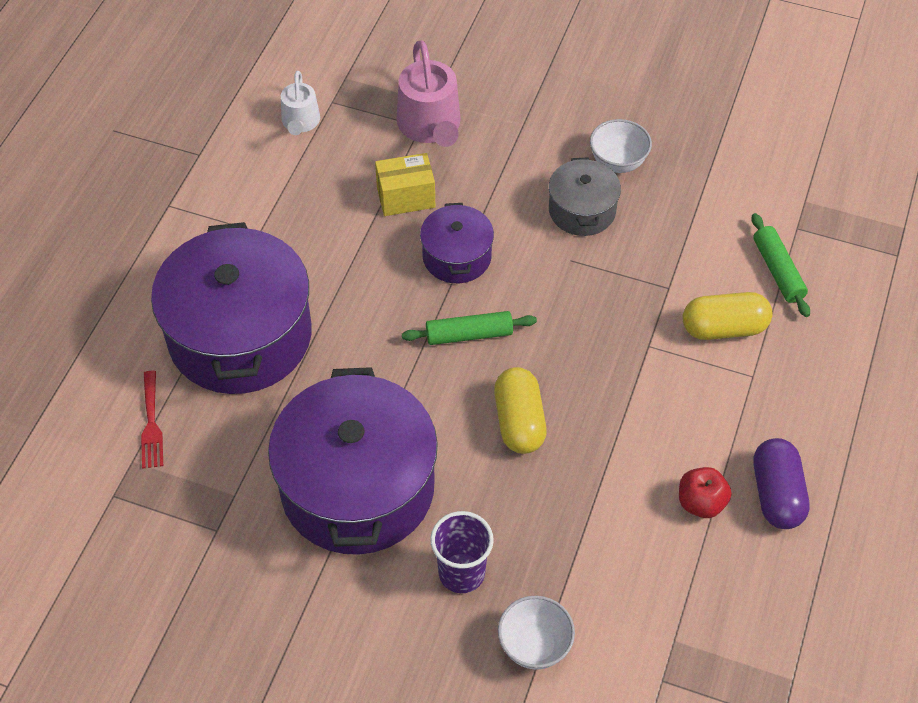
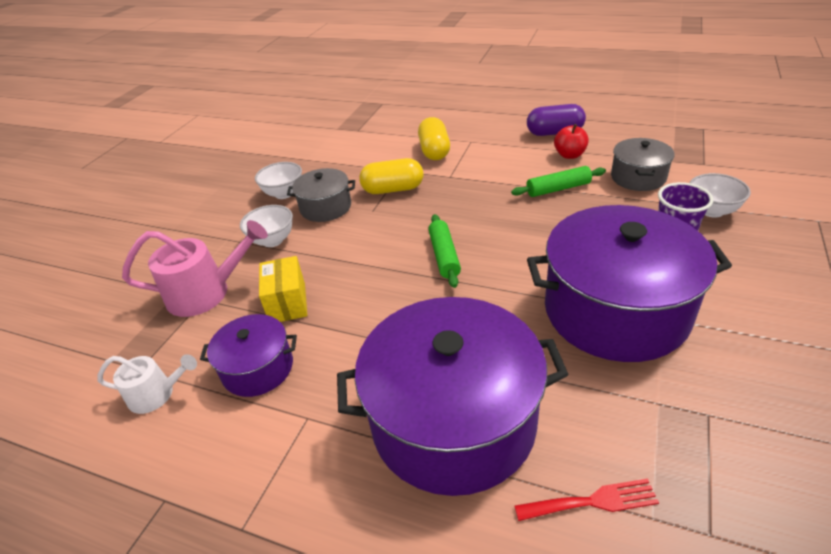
camera: 85 degrees left, 15 degrees down
(457, 257) = (362, 267): purple pot -> purple pot (258, 368)
(516, 167) = (273, 240): none -> white bowl
(519, 422) = (524, 227): yellow capsule -> yellow capsule (393, 189)
(628, 579) = (638, 177): none -> grey pot
(778, 271) = (390, 135): green rolling pin -> green rolling pin (558, 189)

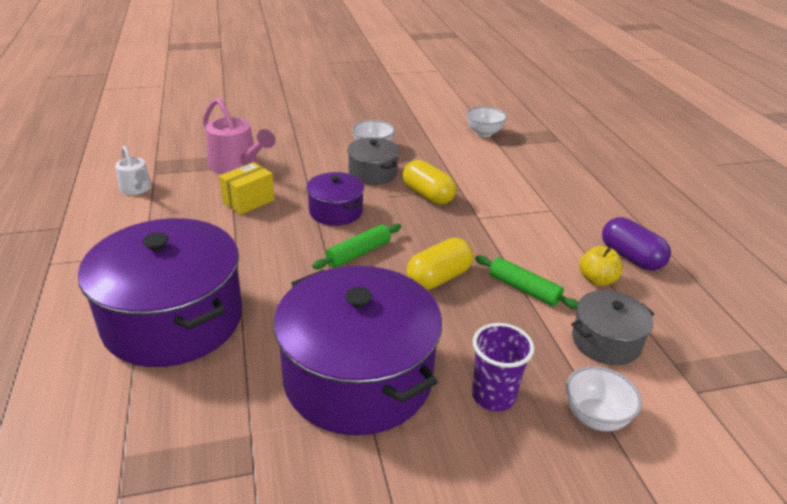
camera: 50 degrees right, 5 degrees down
(258, 368) = (178, 216): purple pot -> purple pot (336, 211)
(273, 240) = (312, 167): white bowl -> white bowl (484, 133)
(434, 151) = (510, 195): yellow capsule -> yellow capsule (439, 278)
(569, 155) = (597, 280): red apple -> yellow apple
(592, 501) = (126, 416): red fork -> none

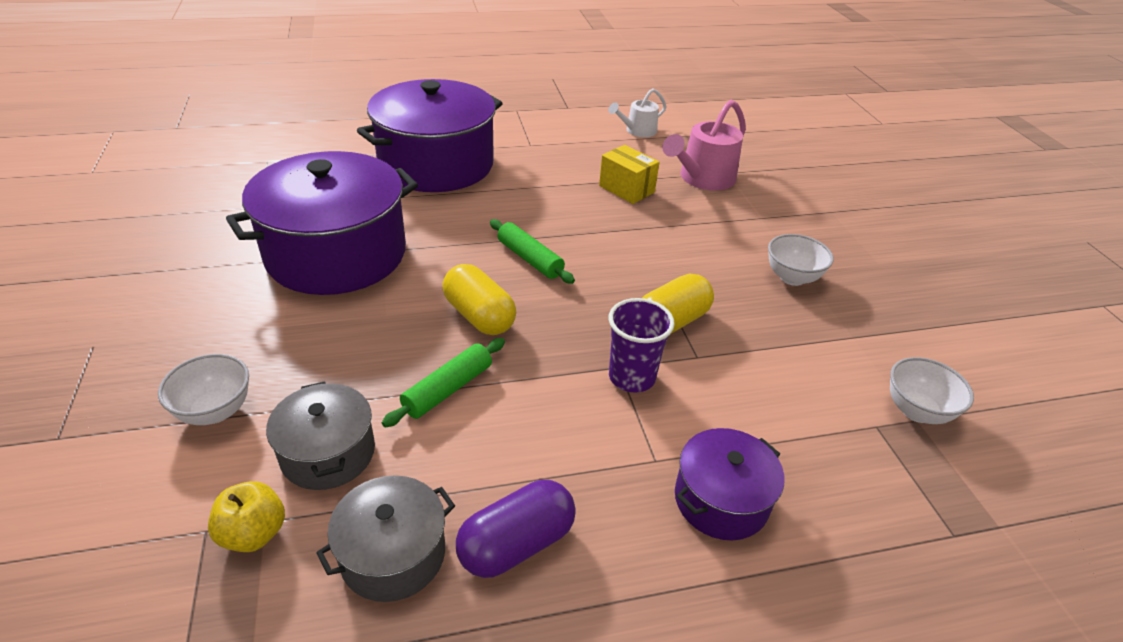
camera: 90 degrees right, 5 degrees up
(336, 211) = (615, 244): purple pot -> purple pot (721, 500)
(372, 173) = (718, 275): grey pot -> grey pot (393, 554)
(493, 396) = (279, 336): purple cup -> purple cup (631, 377)
(597, 280) = (459, 477): yellow apple -> yellow apple (254, 533)

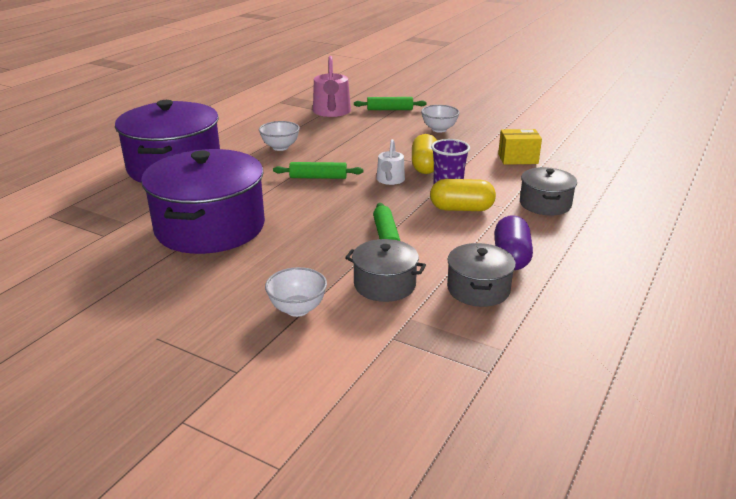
camera: 45 degrees left, 10 degrees down
(254, 533) = (414, 323): yellow apple -> none
(479, 316) = (342, 208): yellow capsule -> yellow capsule (461, 209)
(626, 189) = (304, 131): yellow box -> yellow box (518, 159)
(638, 131) = (258, 106): white watering can -> white watering can (390, 180)
(721, 500) = (545, 204): purple pot -> grey pot
(780, 212) = (390, 109): none -> green rolling pin
(916, 411) = (551, 147): white bowl -> white bowl (280, 147)

